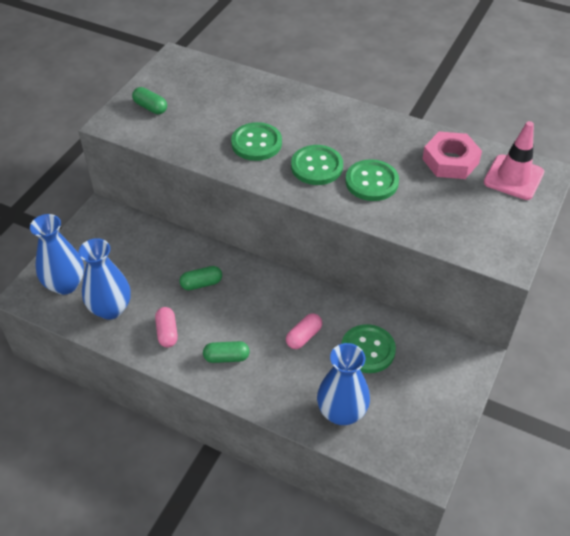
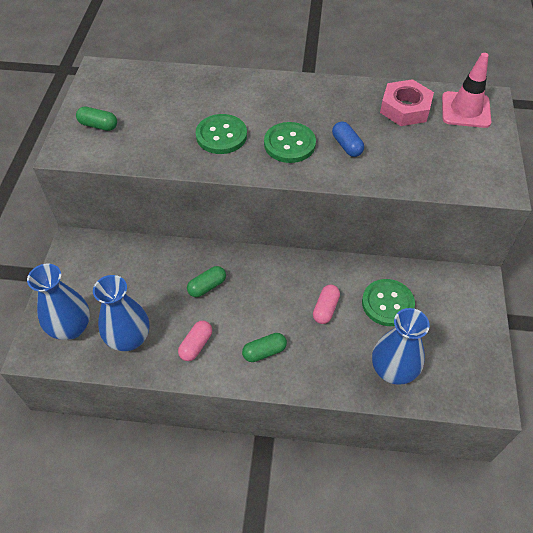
camera: 20 degrees left, 5 degrees up
(167, 332) = (196, 345): pink capsule -> pink capsule turned 60 degrees clockwise
(371, 182) = (347, 146): green button -> blue capsule

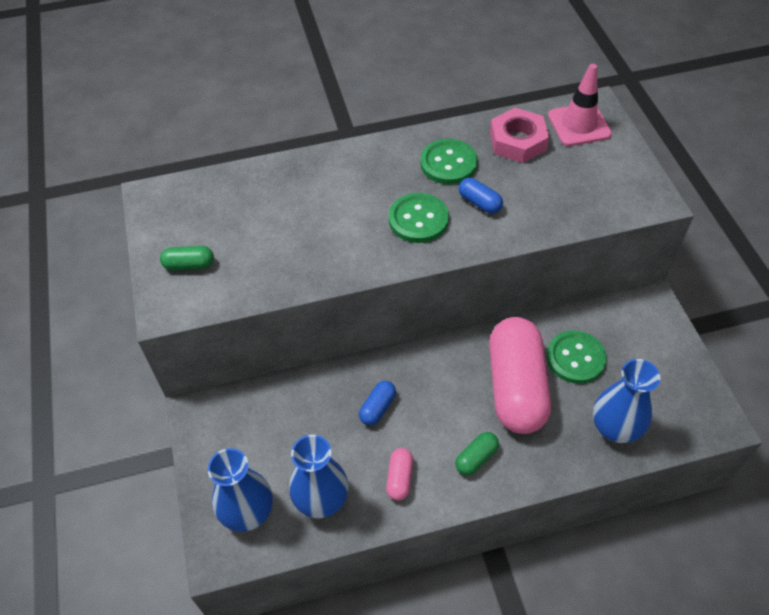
camera: 20 degrees left, 0 degrees up
(207, 286) = (377, 408): green capsule -> blue capsule
(221, 136) = (338, 233): green button -> green button (448, 163)
(325, 309) = (516, 387): pink capsule -> pink capsule, size x2.44

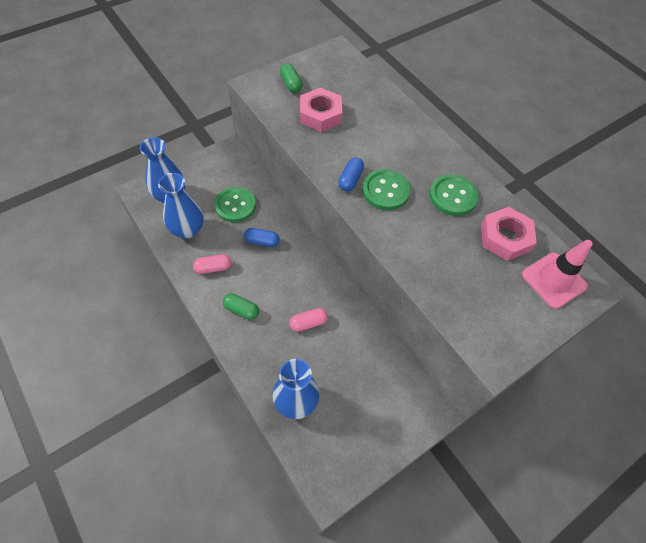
camera: 65 degrees right, 5 degrees up
(264, 247) = (320, 114): none -> pink nut
(479, 202) = (422, 225): blue capsule -> blue capsule (350, 179)
(516, 387) = (308, 323): pink capsule -> pink capsule, size x0.41
(575, 358) = (350, 360): green button -> green button (235, 205)

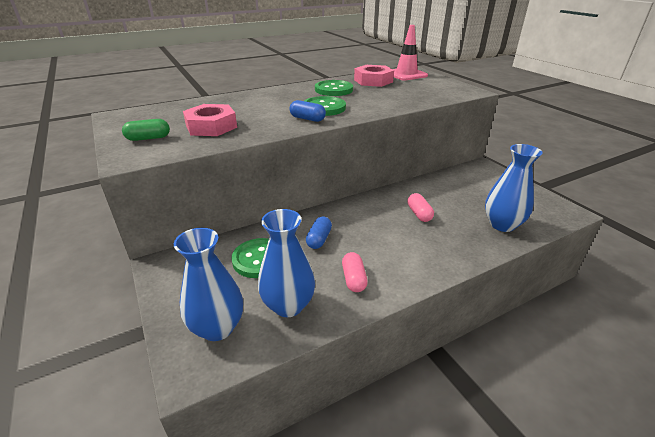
camera: 80 degrees left, 25 degrees down
(241, 310) = (410, 256): green capsule -> none

